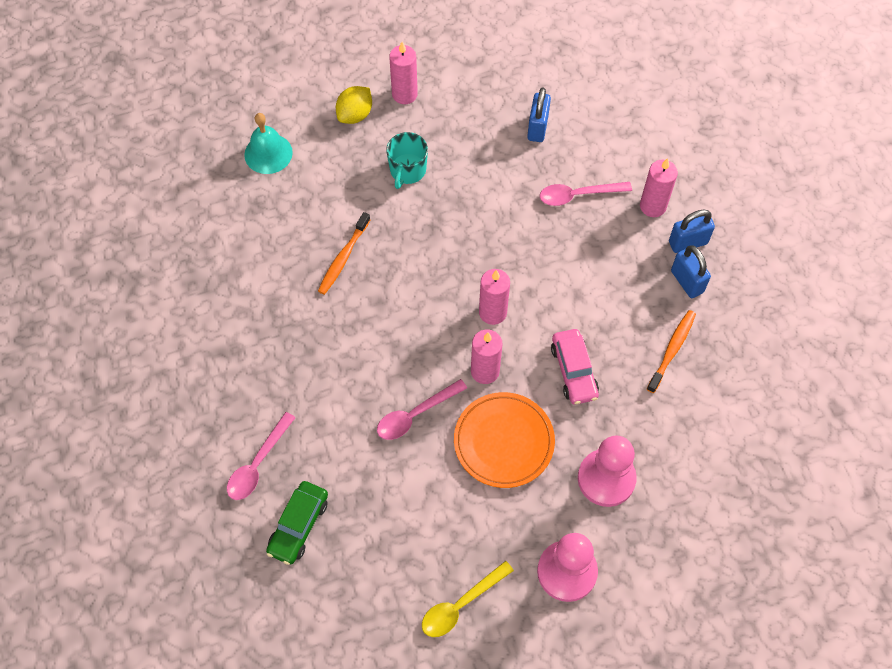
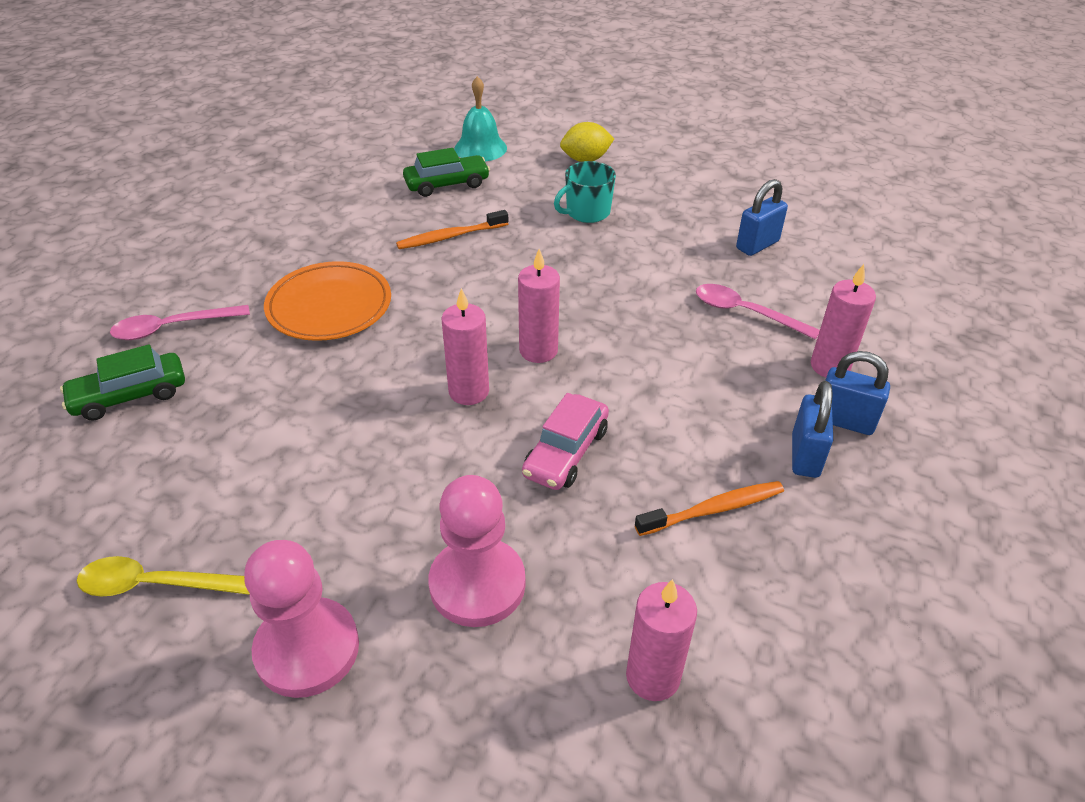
camera: 40 degrees right, 20 degrees down
(286, 209) = (447, 184): none -> green car
(404, 94) = (648, 167): pink candle -> pink candle (653, 676)
(415, 414) = (354, 382): pink spoon -> none
(503, 441) = (408, 464): orange plate -> orange plate (329, 306)

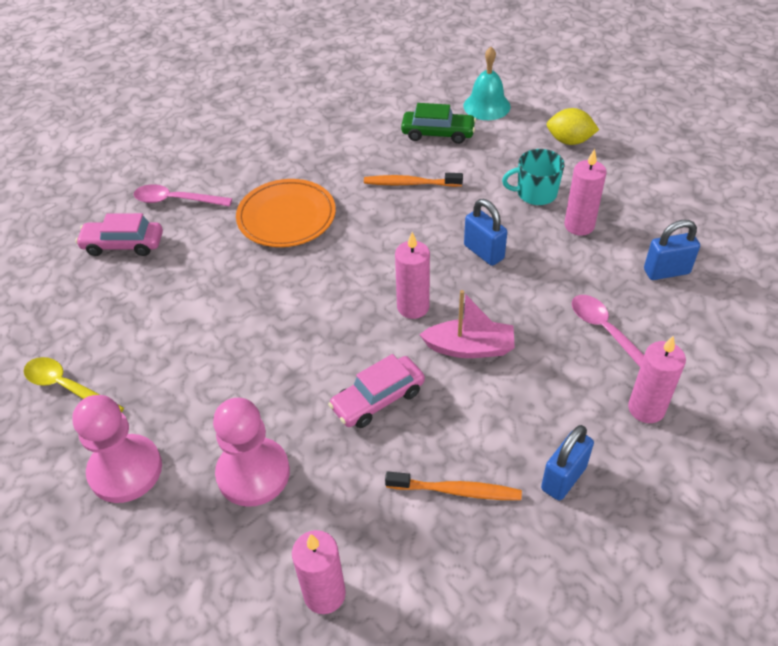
camera: 30 degrees right, 5 degrees up
(130, 395) = (123, 244): green car -> pink car
(469, 391) = (340, 323): pink candle -> pink candle (579, 225)
(626, 369) = (470, 348): none -> pink boat
(844, 421) = (620, 462): blue padlock -> blue padlock (484, 252)

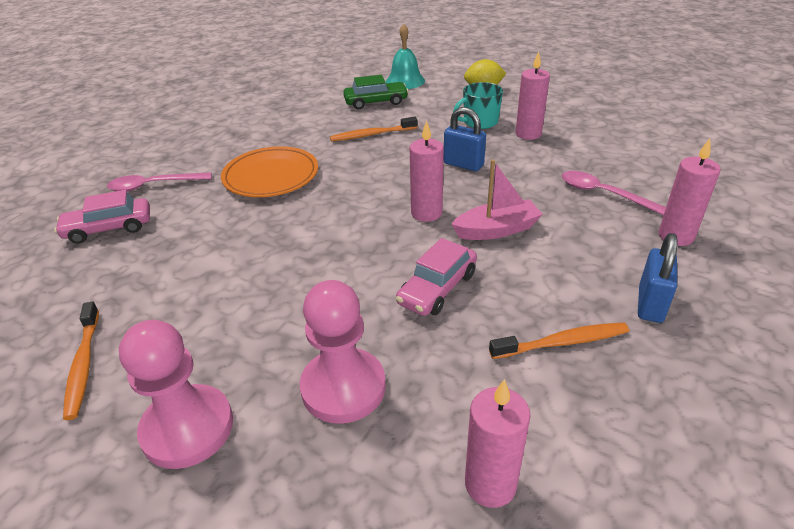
camera: 20 degrees left, 10 degrees down
(67, 387) = (83, 365): yellow spoon -> orange toothbrush
(666, 271) = (616, 147): blue padlock -> none

